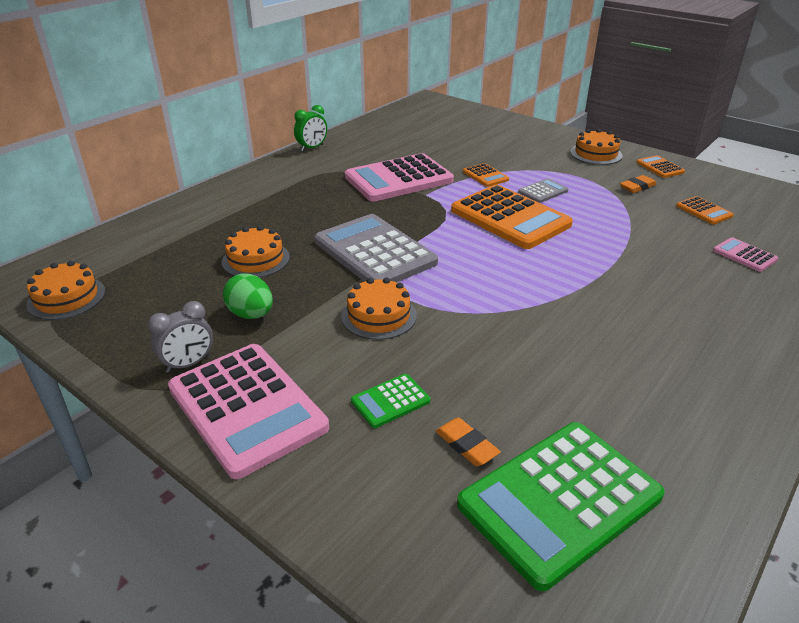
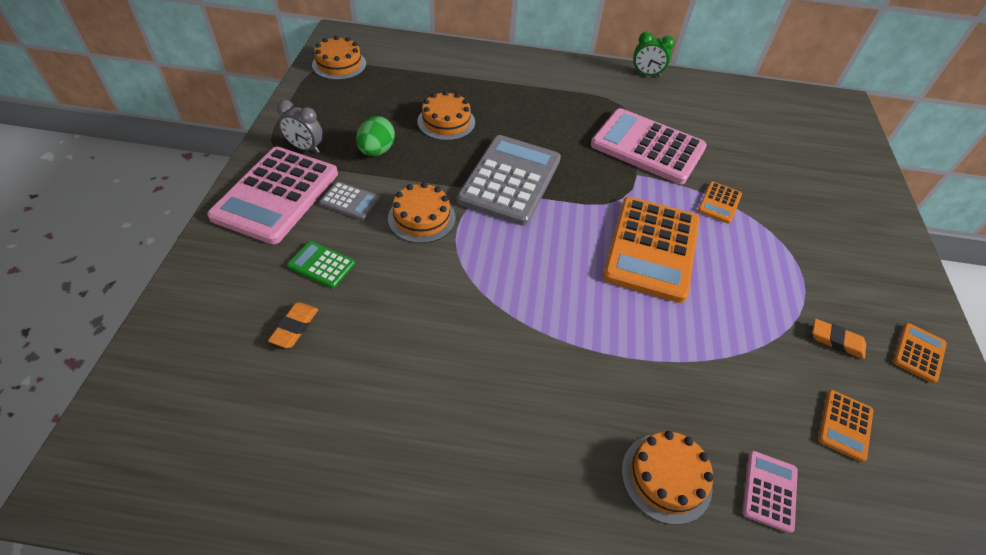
camera: 55 degrees right, 15 degrees up
(543, 191) = (733, 258): grey calculator -> grey calculator (350, 201)
(559, 500) = (259, 405): green calculator -> none
(596, 154) = (880, 279): orange cake -> orange cake (666, 477)

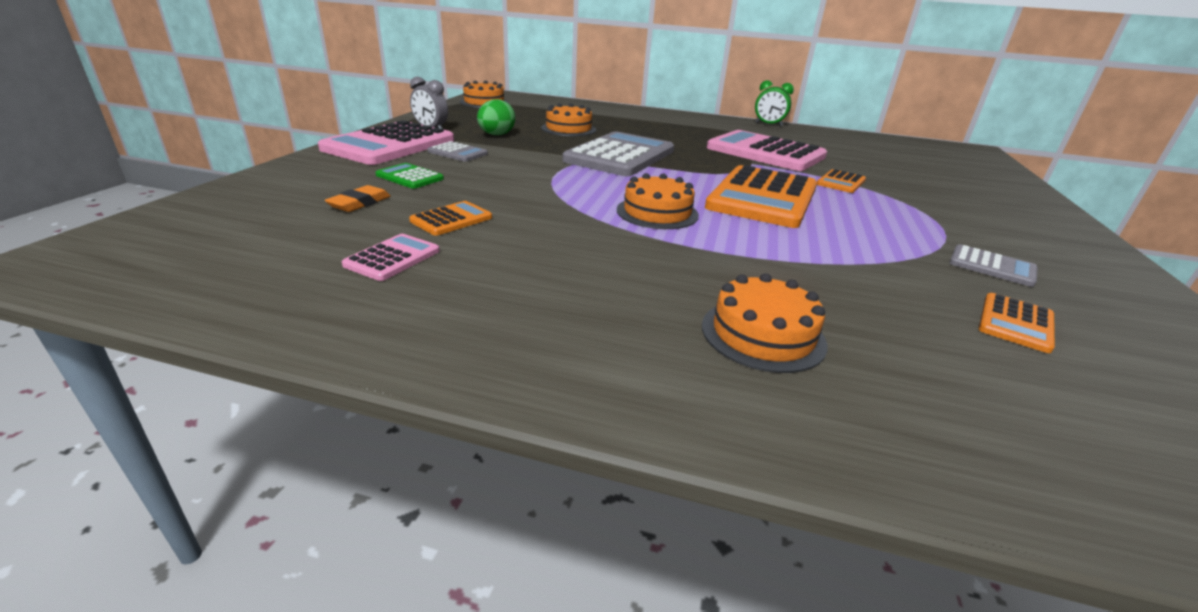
camera: 10 degrees right, 20 degrees down
(421, 218) = (523, 165): orange cake -> orange cake (657, 212)
(769, 491) = (911, 361): pink calculator -> pink calculator (392, 258)
(836, 341) = (992, 266): orange eraser -> grey calculator
(918, 353) = (1106, 284): orange calculator -> orange calculator (451, 219)

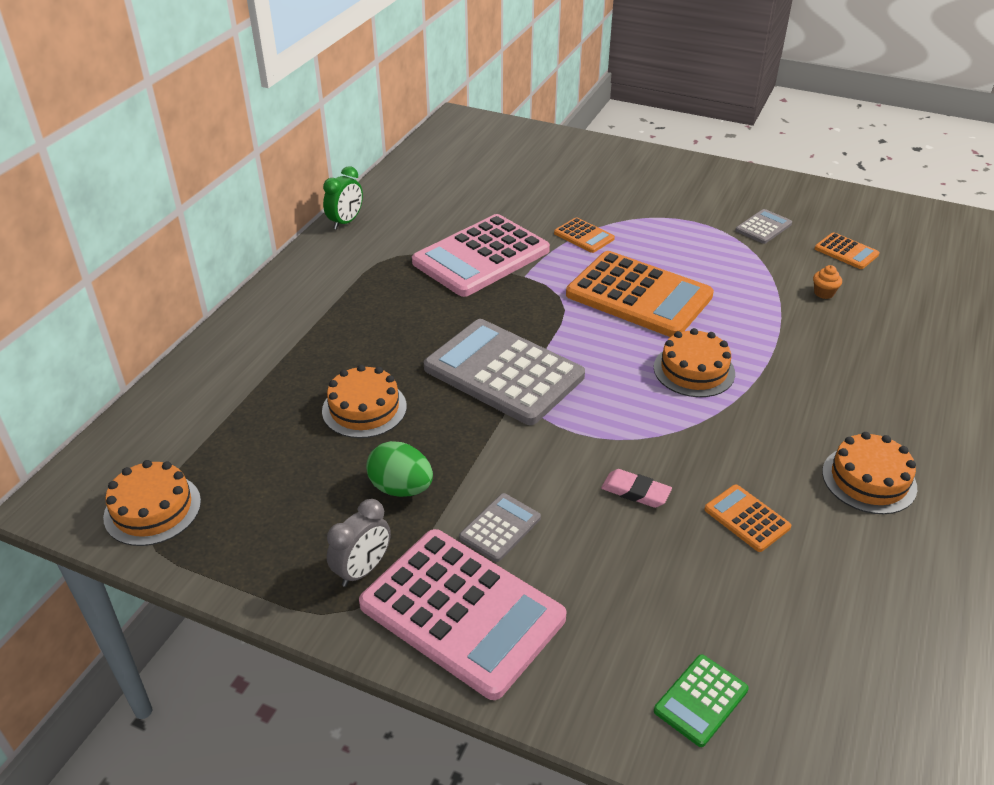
camera: 80 degrees left, 10 degrees up
(359, 203) = (717, 604): orange eraser -> none
(392, 258) = (849, 553): pink calculator -> none
(410, 177) = (615, 568): green calculator -> green calculator (701, 700)
(489, 185) = (635, 492): none -> pink eraser
(763, 334) = (899, 357): orange cake -> orange cake (869, 479)
(873, 293) = (823, 293): none -> orange cupcake

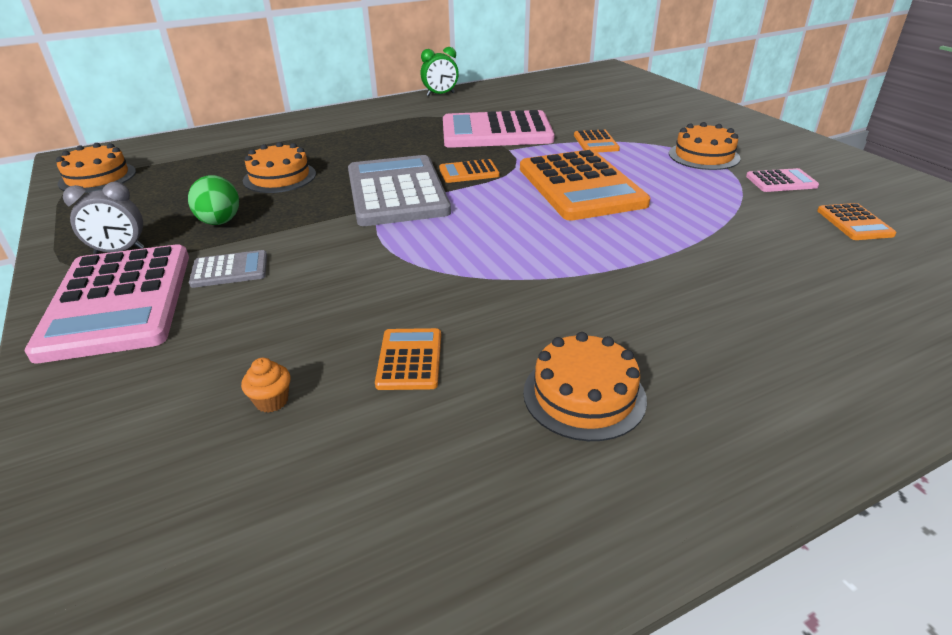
camera: 40 degrees right, 5 degrees down
(530, 320) = (469, 172): none -> orange calculator
(635, 492) = (356, 296): pink eraser -> none
(694, 370) = (546, 244): orange cake -> orange cake (703, 156)
(701, 700) = (130, 462): green calculator -> none
(763, 227) = (781, 181): grey calculator -> pink calculator
(823, 293) = (775, 242): orange cupcake -> orange cupcake (272, 401)

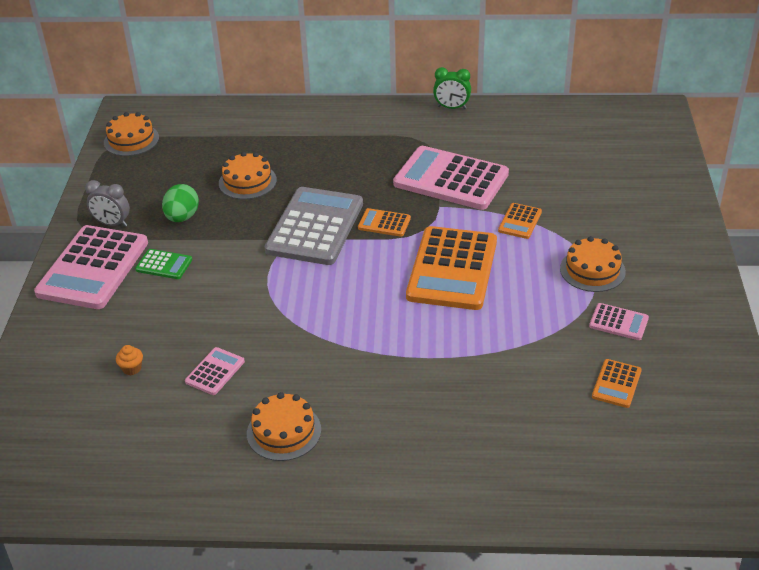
camera: 30 degrees right, 5 degrees up
(230, 270) = (164, 265): grey calculator -> green calculator
(409, 359) = (215, 371): orange calculator -> pink calculator

